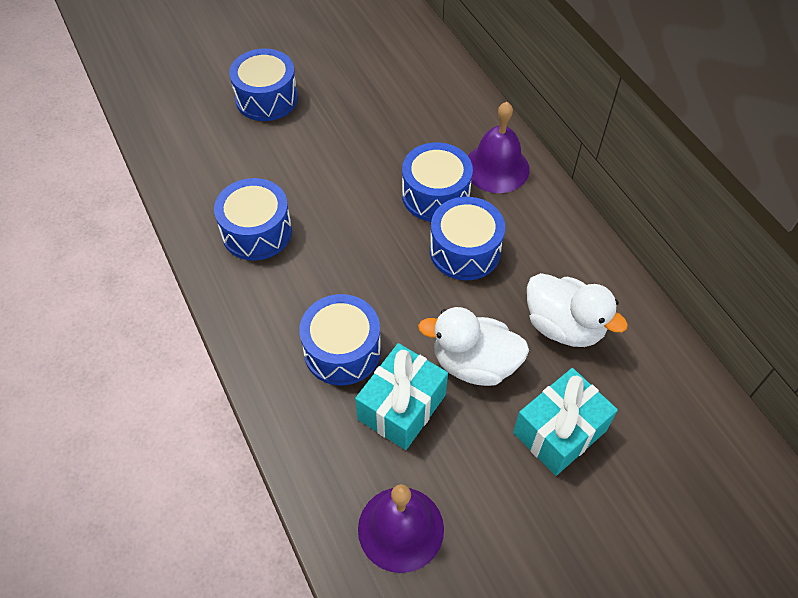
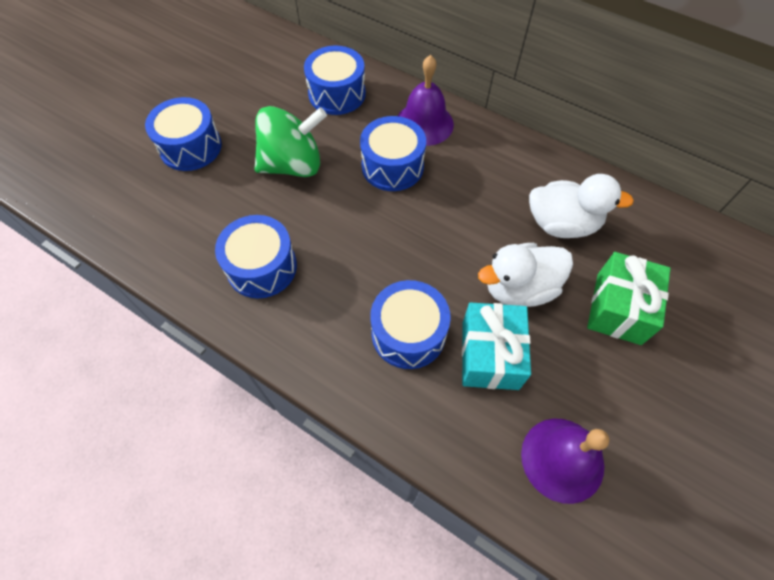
camera: 30 degrees left, 5 degrees up
(345, 153) = (293, 165): none -> green spinning top
(465, 250) = (447, 200): blue drum -> blue drum (337, 94)
(559, 431) = (618, 308): turquoise gift -> green gift

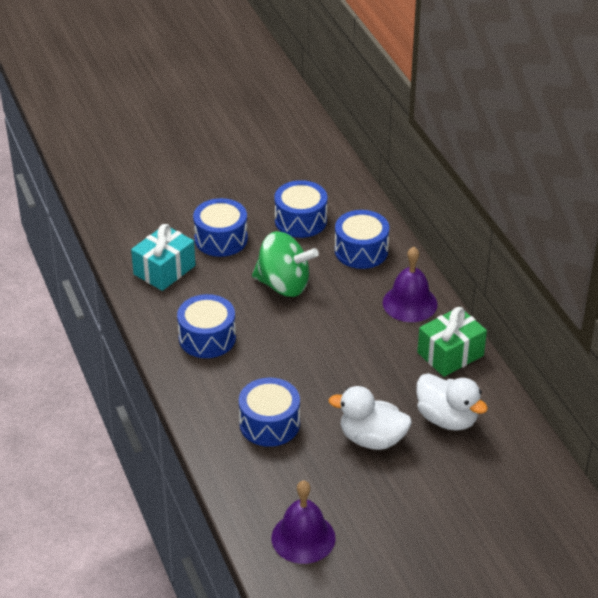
camera: 35 degrees right, 20 degrees down
(392, 166) = (356, 320): blue drum -> blue drum (300, 220)
(490, 355) = (312, 463): turquoise gift -> turquoise gift (164, 270)
(618, 308) = (432, 487): green gift -> green gift (450, 354)

